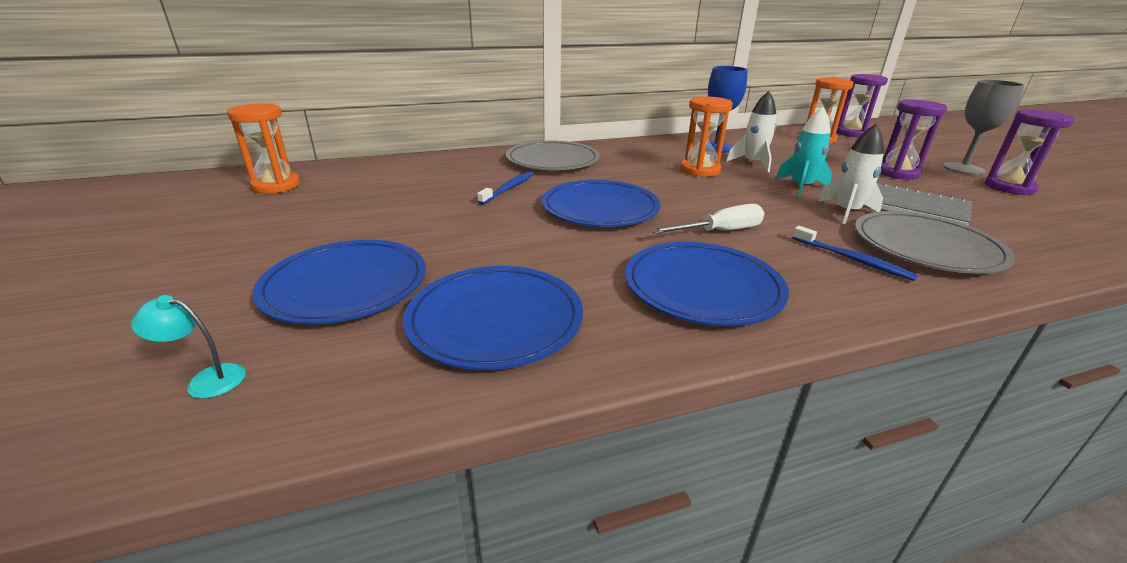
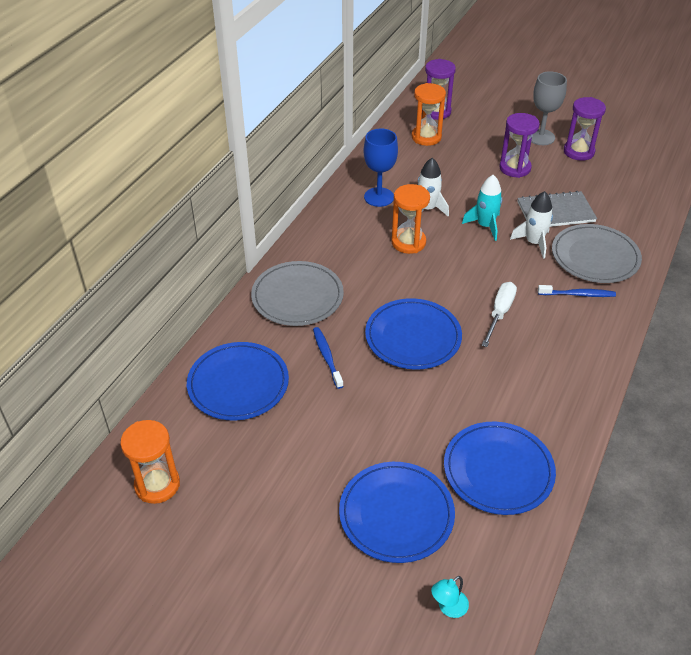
camera: 45 degrees left, 15 degrees up
(702, 287) = (546, 372): blue plate -> blue plate (238, 384)

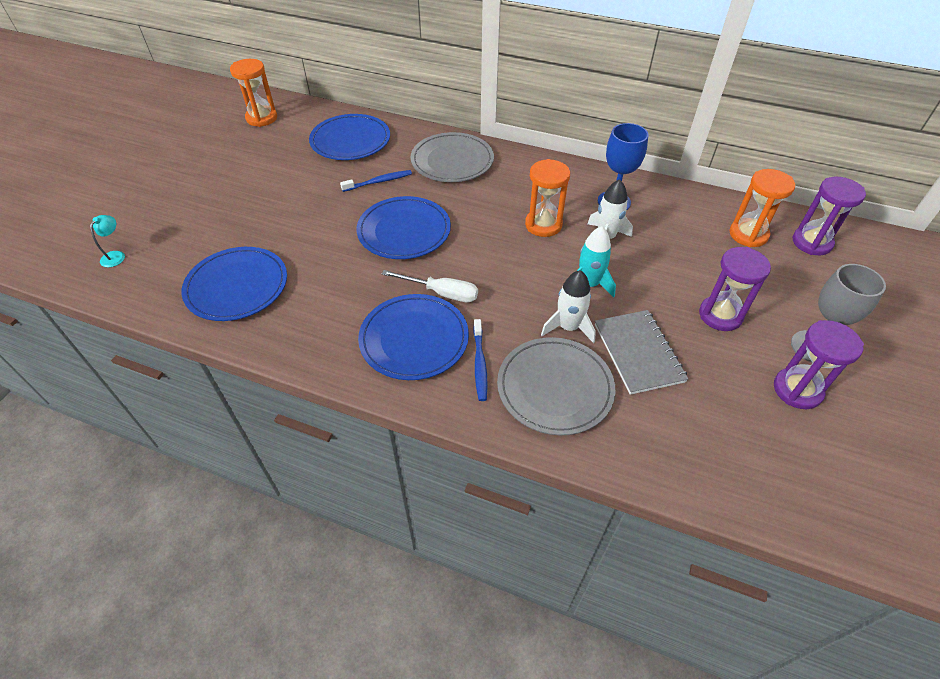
camera: 85 degrees right, 5 degrees up
(396, 514) = (208, 226): blue plate -> blue plate (414, 339)
(448, 608) = (116, 255): turquoise lamp -> turquoise lamp turned 60 degrees clockwise

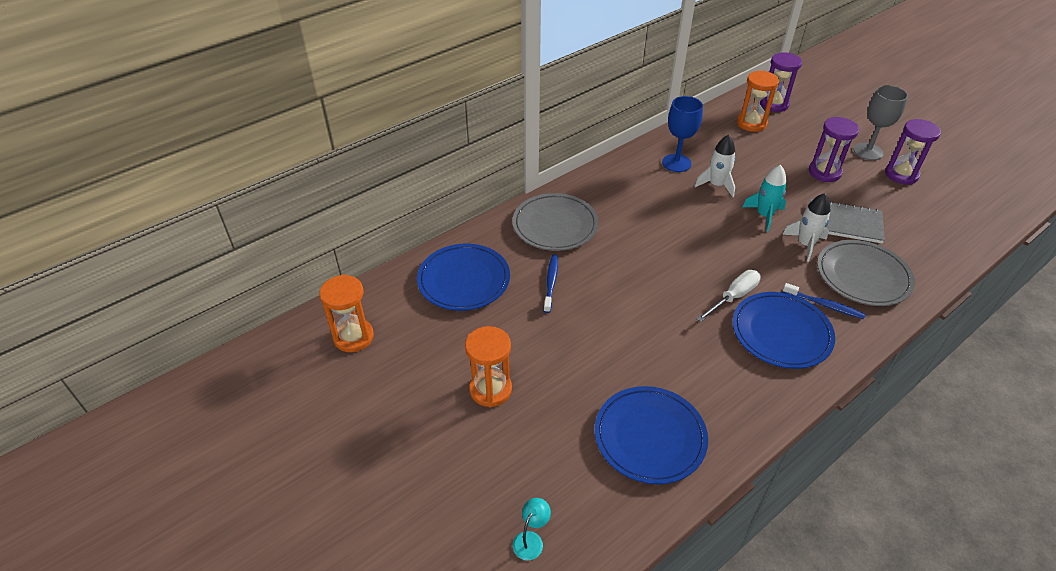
camera: 60 degrees left, 5 degrees down
(116, 255) = (531, 540): turquoise lamp -> turquoise lamp turned 75 degrees clockwise
(404, 231) = (638, 291): blue plate -> none
(543, 225) = (681, 209): orange hourglass -> orange hourglass (490, 389)

